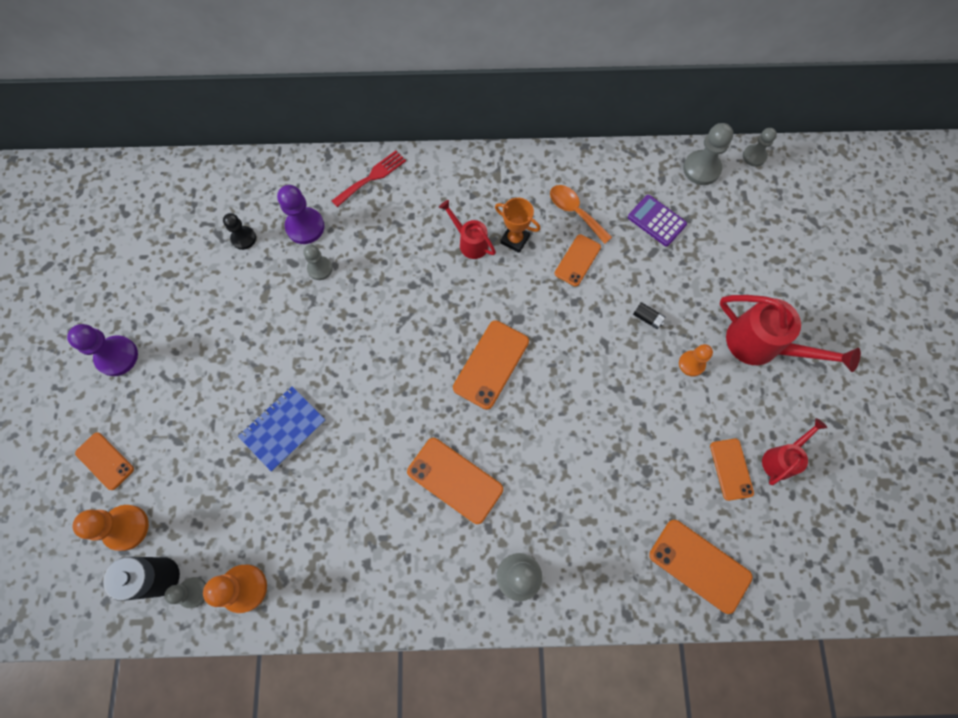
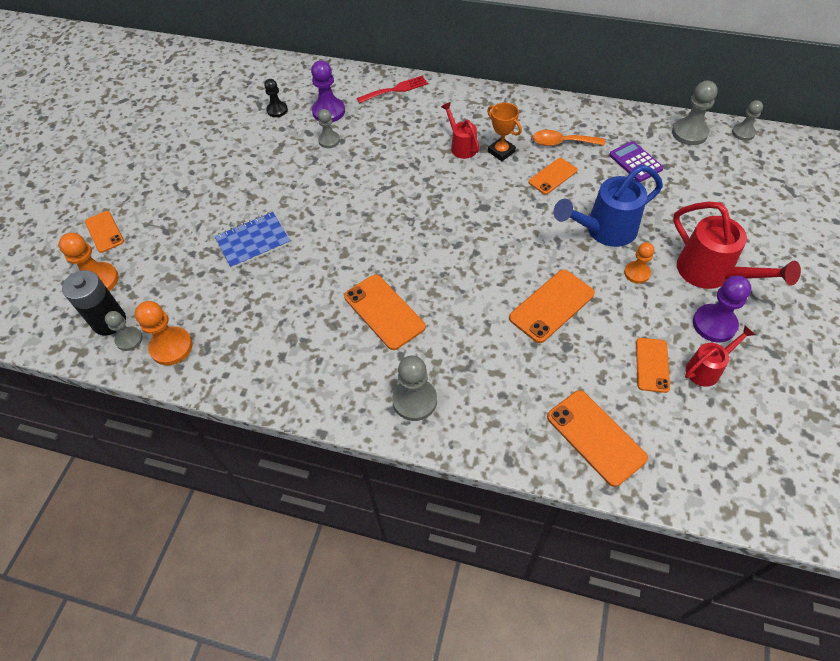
camera: 20 degrees right, 15 degrees down
(117, 356) = (146, 166): purple pawn -> purple pawn (714, 324)
(491, 364) = (448, 234): orange phone -> orange phone (551, 306)
(575, 212) = (562, 142): orange spoon -> orange spoon turned 60 degrees counterclockwise
(647, 318) = (604, 230): black battery -> blue watering can

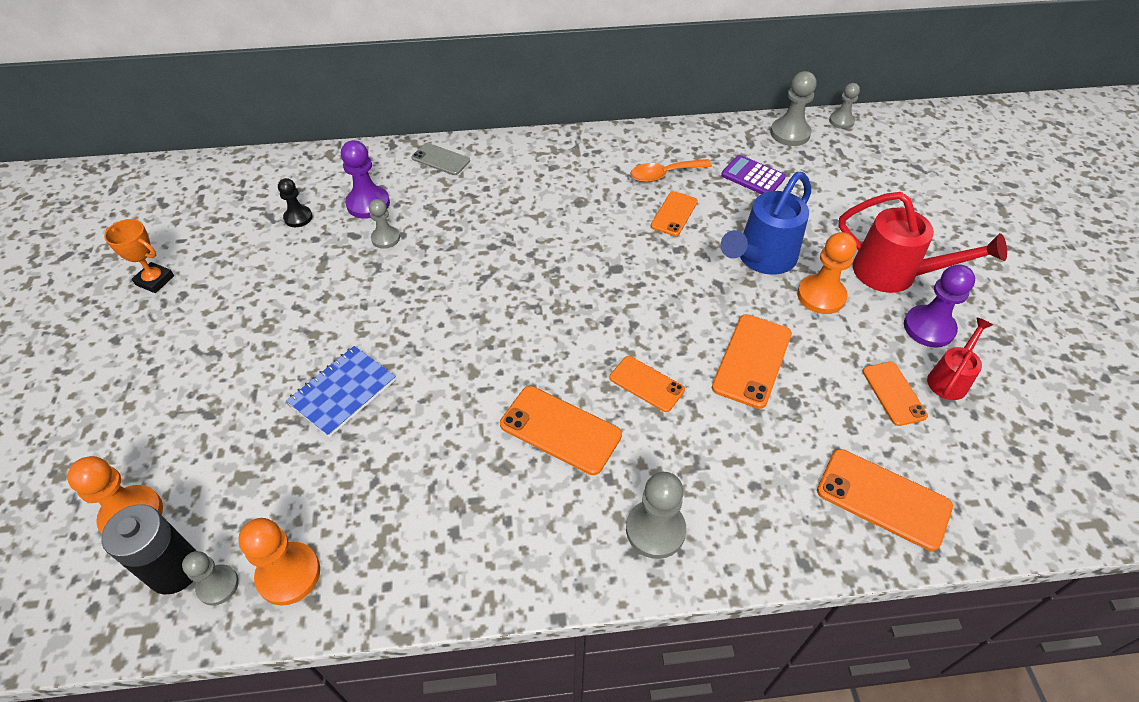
camera: 25 degrees left, 5 degrees down
(104, 232) = (112, 442): orange phone -> orange phone (646, 384)
(395, 89) = (441, 159): red fork -> grey phone
(461, 146) = (553, 206): red watering can -> none
(501, 152) = (602, 201): orange trophy -> orange trophy (155, 280)
(637, 273) = (821, 296): orange pawn -> orange pawn, size x1.57

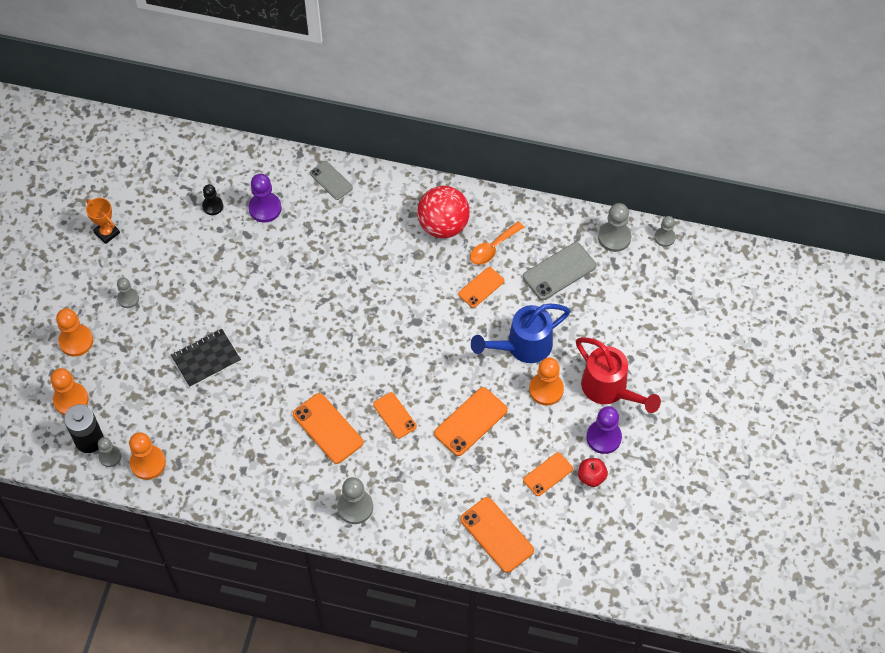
camera: 20 degrees right, 10 degrees up
(128, 426) = (76, 341): none -> orange pawn
(343, 392) = (206, 359): blue notebook -> black notebook
(385, 238) = (268, 244): grey pawn -> grey pawn (128, 298)
(594, 168) = (443, 225): none -> red ball
(664, 174) = (492, 248): orange spoon -> orange spoon turned 45 degrees counterclockwise
(752, 177) = (559, 271): purple calculator -> grey phone
(893, 393) = (548, 474): orange phone -> orange phone turned 45 degrees clockwise
(950, 379) = (591, 477): red watering can -> red apple

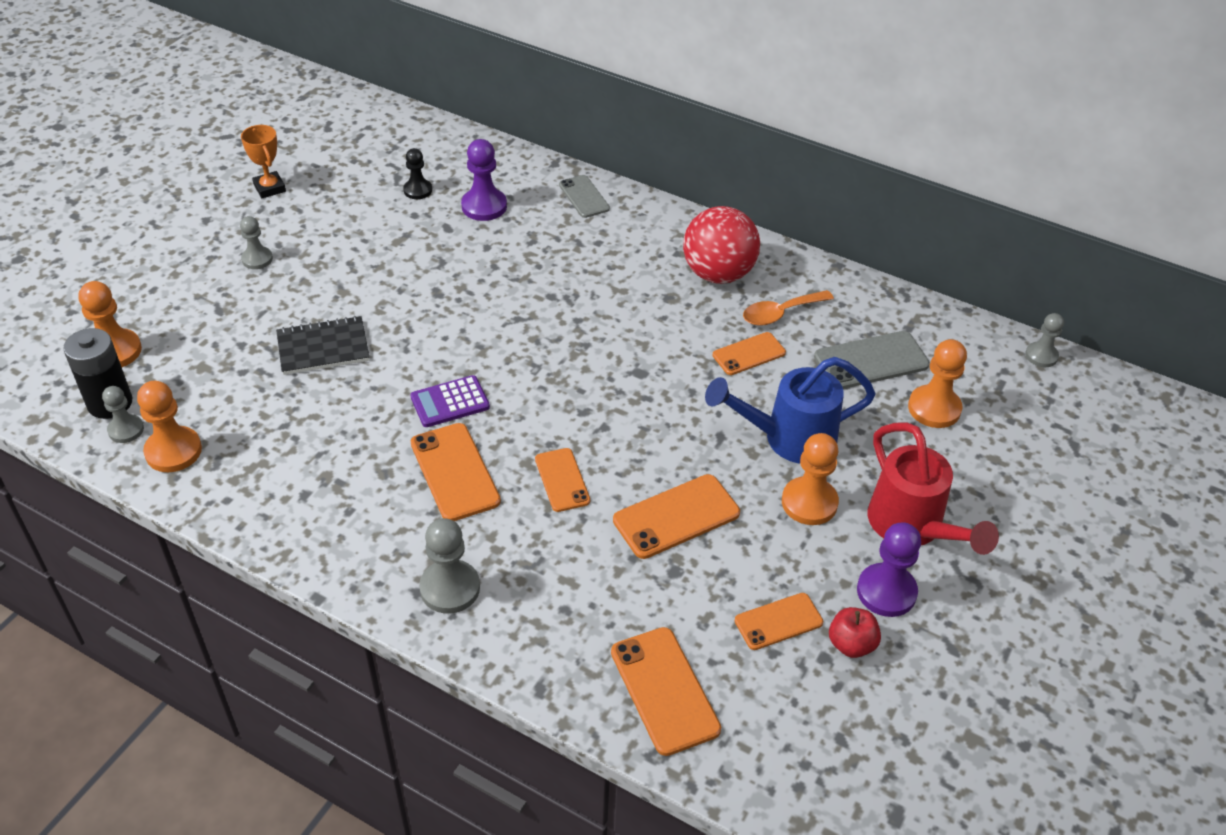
camera: 15 degrees right, 15 degrees down
(76, 341) = (162, 288): orange pawn -> orange pawn (934, 408)
(305, 378) = (450, 402): none -> purple calculator
(614, 237) = (964, 339): grey pawn -> none

